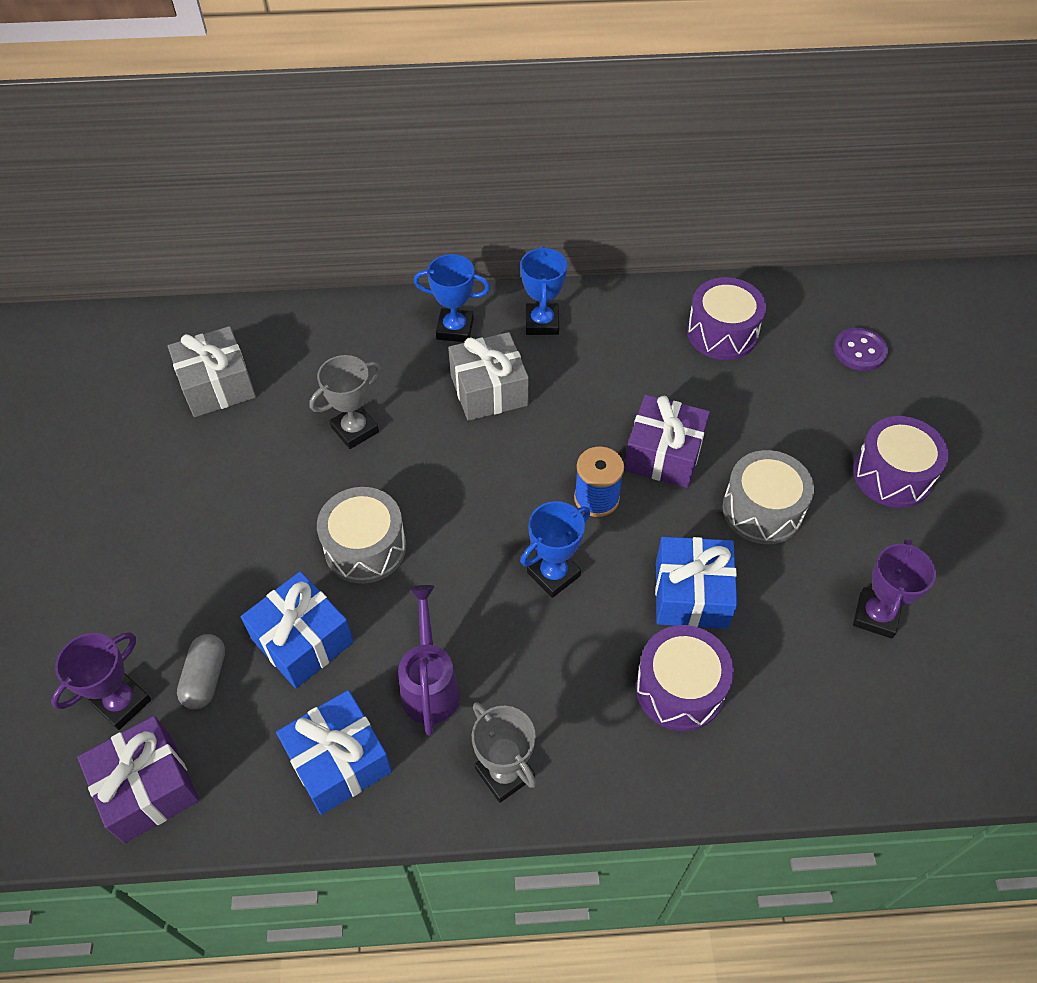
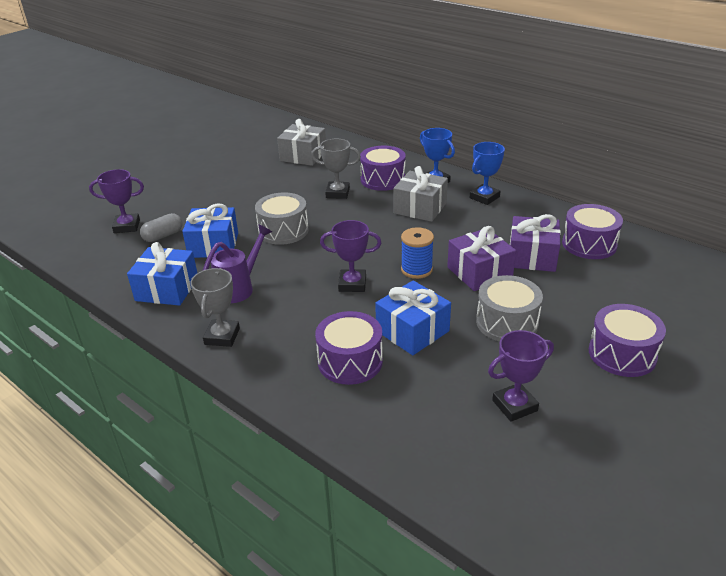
camera: 45 degrees right, 20 degrees down
(148, 788) = (96, 254): purple gift -> purple gift (532, 257)
(385, 366) = (383, 179): none -> purple drum
(553, 574) = (352, 284): blue trophy -> purple trophy
(859, 351) = (679, 292): purple button -> none

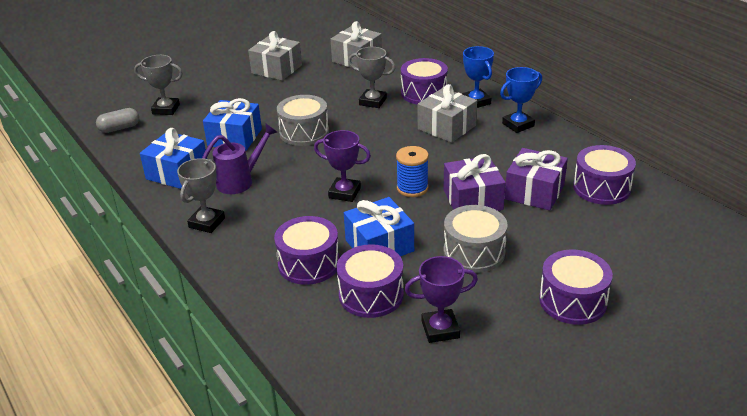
camera: 15 degrees right, 0 degrees up
(127, 226) = (166, 109): purple trophy -> grey trophy
(163, 236) = (194, 122): grey capsule -> grey capsule (119, 128)
(227, 174) = (276, 69): none -> grey gift
(429, 382) = (371, 295): none -> purple drum

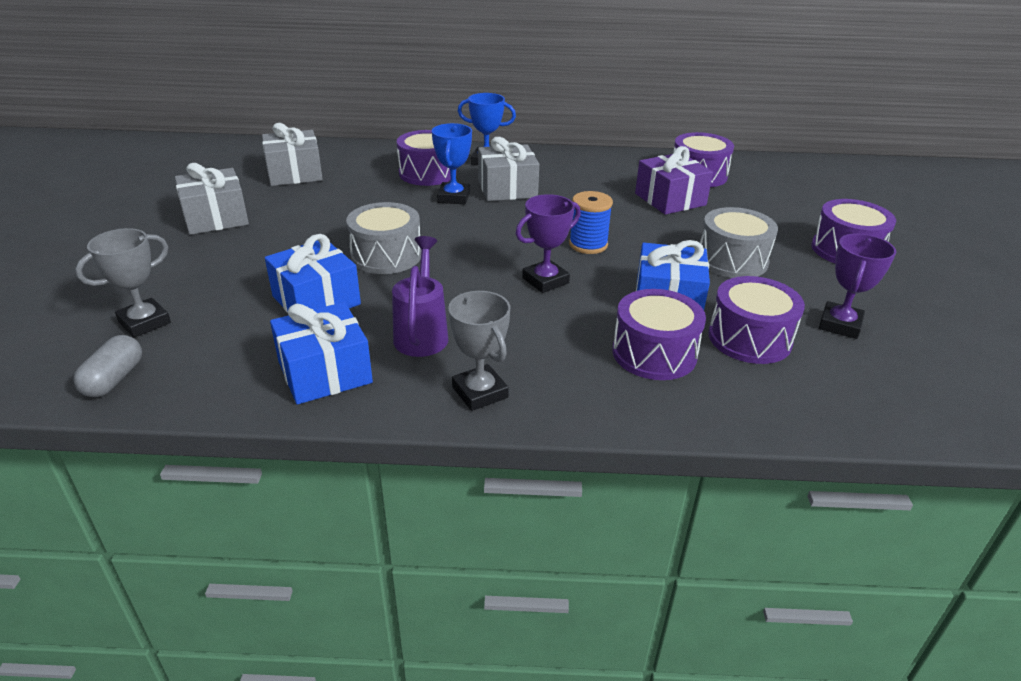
camera: 55 degrees left, 0 degrees up
(373, 101) = (395, 199): grey trophy -> none
(472, 200) = (647, 227): purple gift -> none
(518, 125) = (555, 162): blue trophy -> blue trophy (453, 197)

